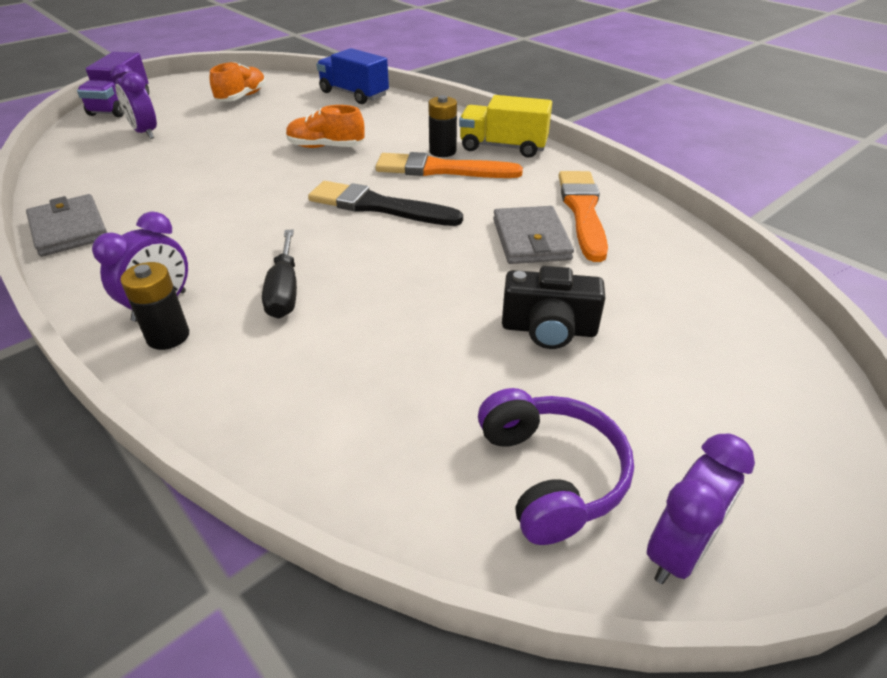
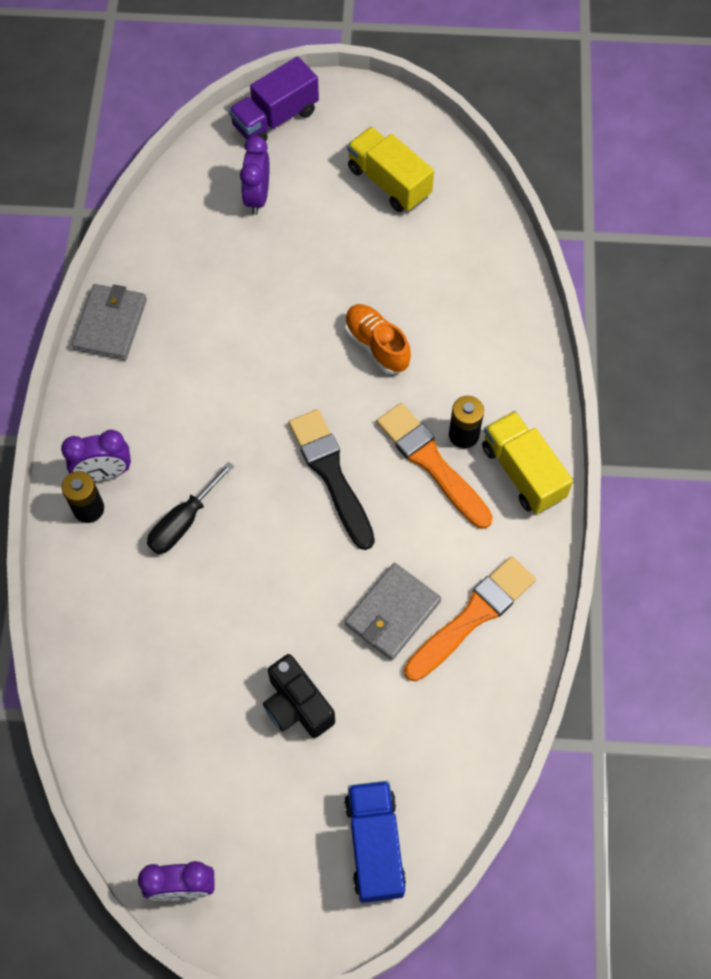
camera: 45 degrees right, 25 degrees up
(242, 97) = (389, 182): orange shoe -> yellow truck
(354, 94) = (495, 257): blue truck -> blue truck (374, 845)
(550, 475) = (177, 796): purple headphones -> none

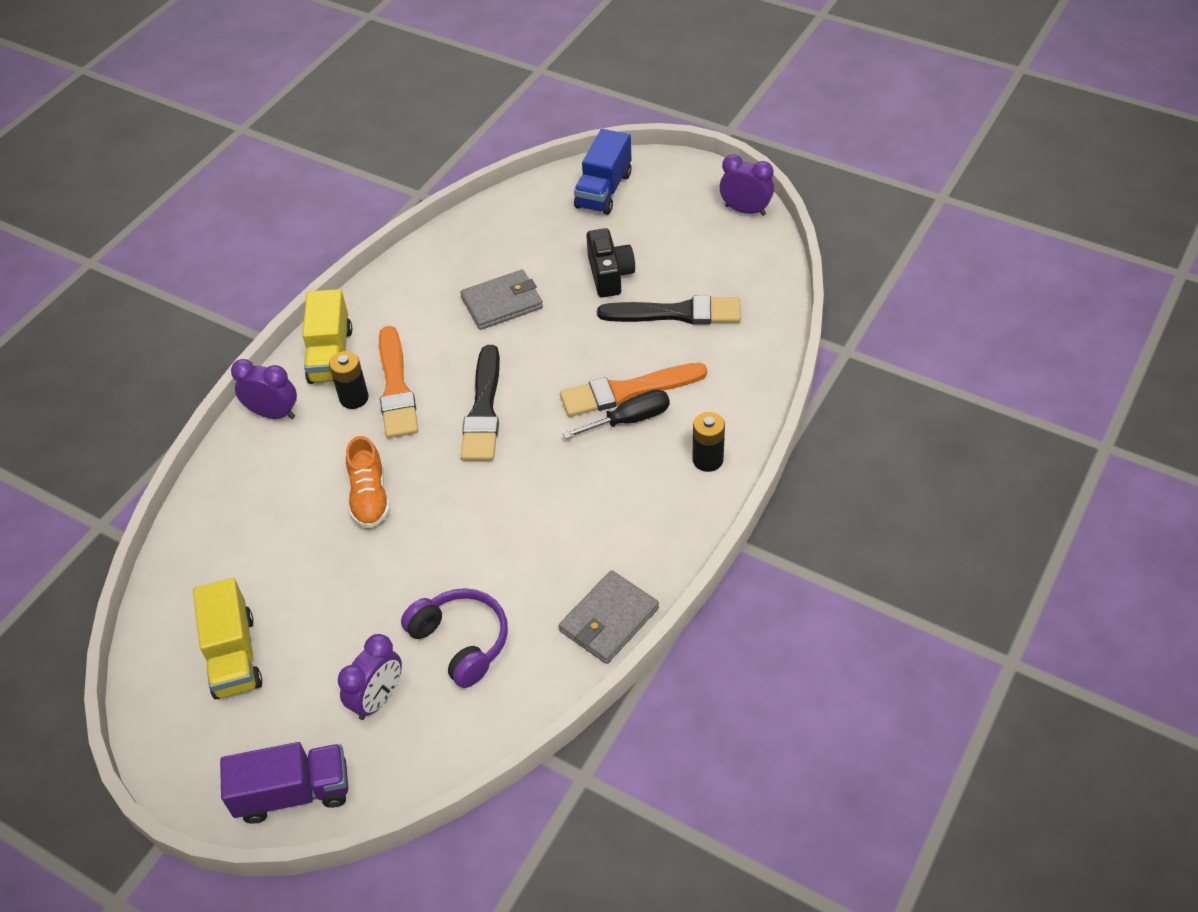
camera: 150 degrees left, 15 degrees down
(104, 472) = (680, 484): purple clock -> purple clock (273, 413)
(196, 680) = (676, 313): none -> black brush
(220, 260) = (461, 642): none -> purple headphones
(472, 616) = (445, 281): orange brush -> orange brush (627, 391)

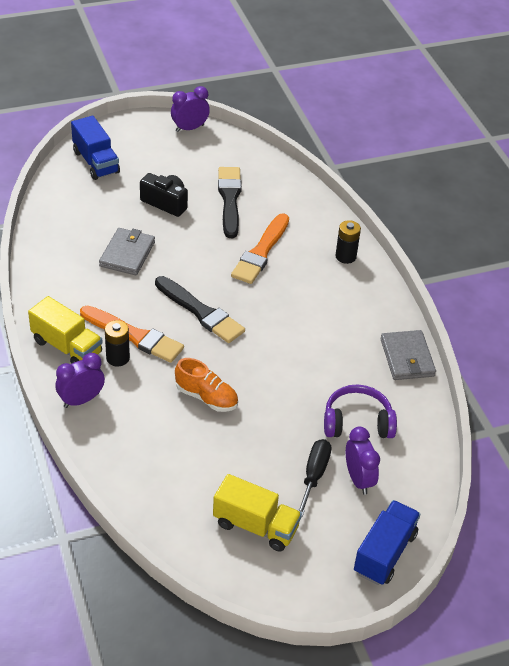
camera: 55 degrees left, 5 degrees down
(293, 793) = (384, 553): purple truck -> blue truck
(630, 420) = (282, 264): black screwdriver -> black screwdriver (314, 475)
(676, 313) = (229, 199): black brush -> black brush turned 45 degrees counterclockwise

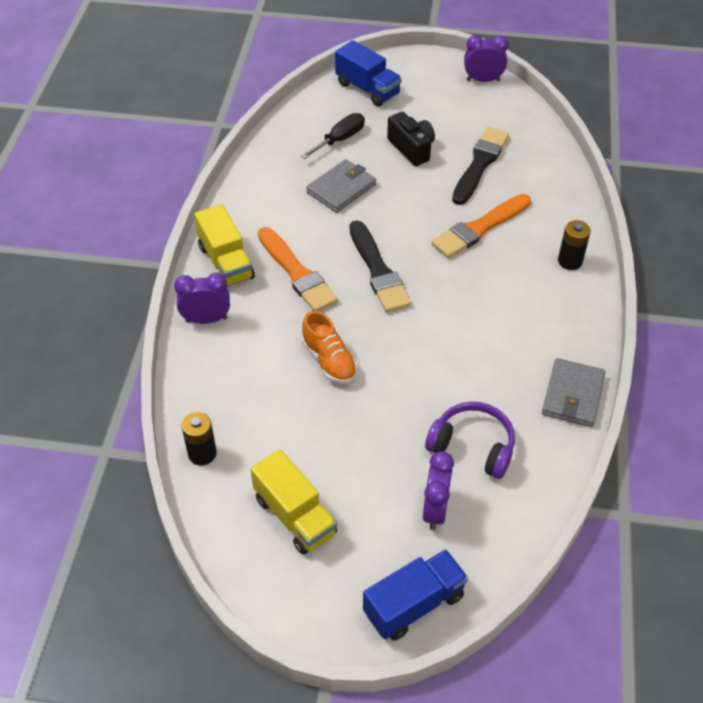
camera: 30 degrees right, 5 degrees up
(96, 162) = (367, 89): blue truck -> blue truck turned 45 degrees counterclockwise
(118, 358) = (267, 290): black battery -> black battery (202, 453)
(314, 475) = (390, 486): black screwdriver -> black screwdriver (340, 139)

